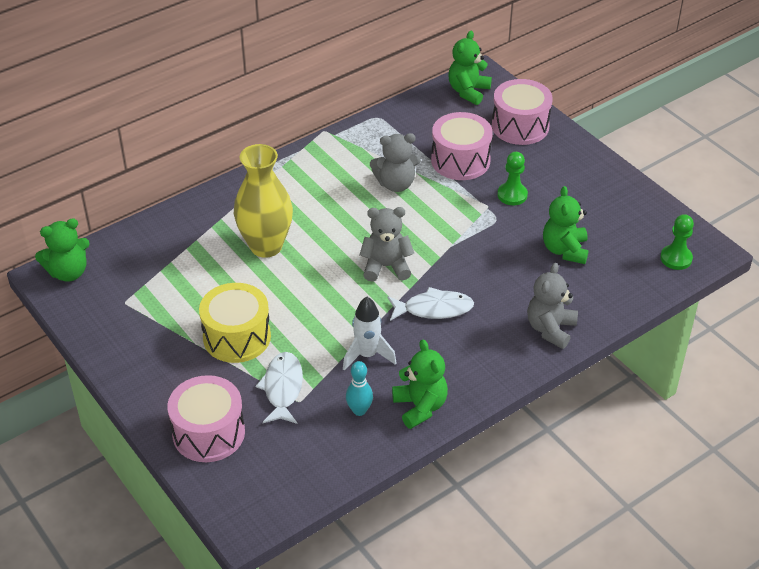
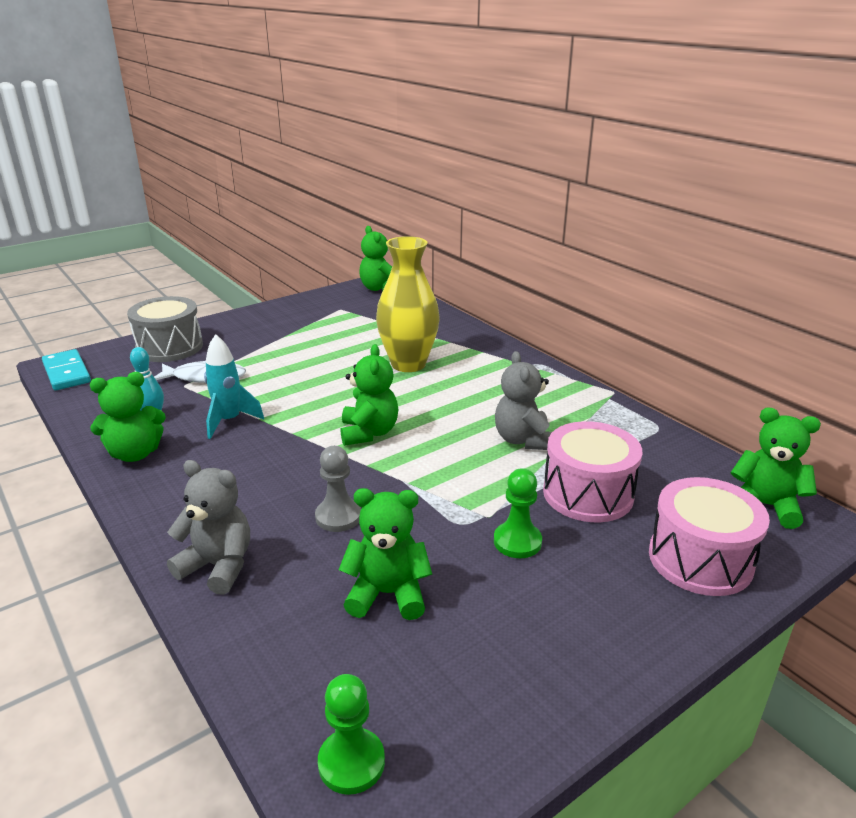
camera: 90 degrees right, 15 degrees down
(208, 433) = (169, 347): pink drum -> grey drum
(237, 337) = (282, 354): yellow drum -> none
(264, 507) = (67, 373): none -> turquoise domino
(367, 355) = (229, 421): white rocket -> turquoise rocket
(386, 266) = (369, 433): grey teddy bear -> green teddy bear
(433, 309) = (288, 465): white fish -> none
(494, 276) = (338, 517): none -> grey pawn

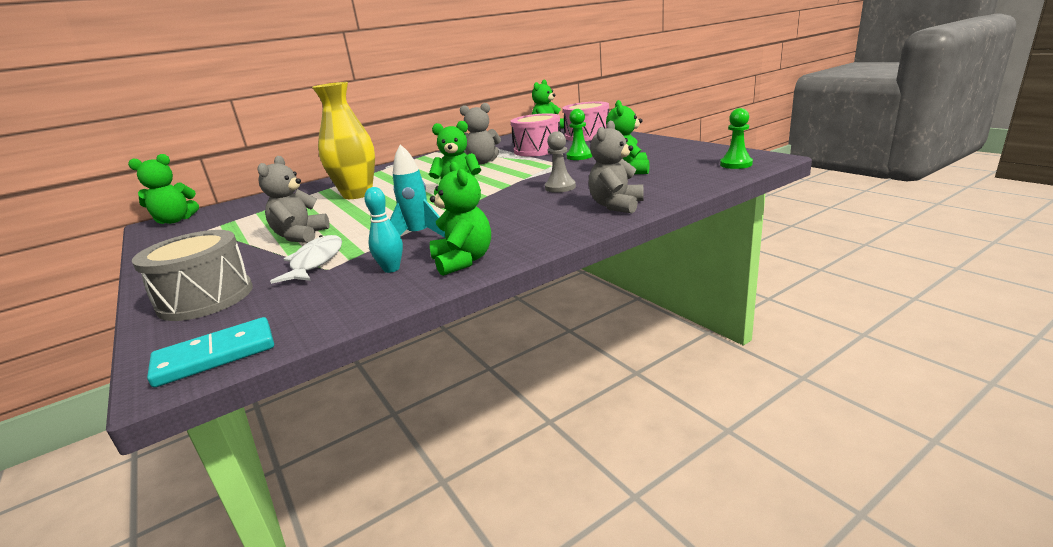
camera: 85 degrees left, 5 degrees down
(282, 357) = (300, 236): none -> grey teddy bear

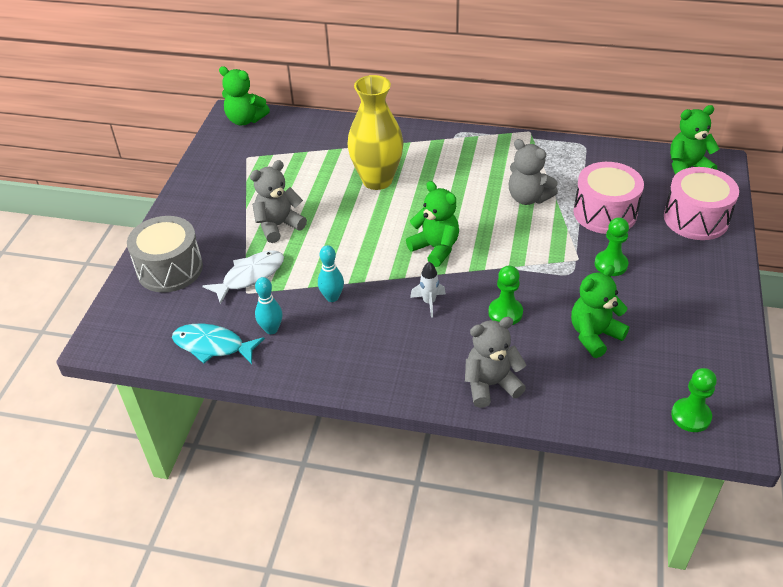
camera: 45 degrees right, 20 degrees up
(215, 355) = (126, 341): turquoise domino -> none
(343, 303) = (213, 346): none -> turquoise fish
(419, 235) = (332, 297): turquoise rocket -> turquoise bowling pin
(463, 261) = (312, 360): green teddy bear -> none
(501, 205) = (429, 302): none -> white rocket
(560, 187) = (505, 313): grey pawn -> green pawn

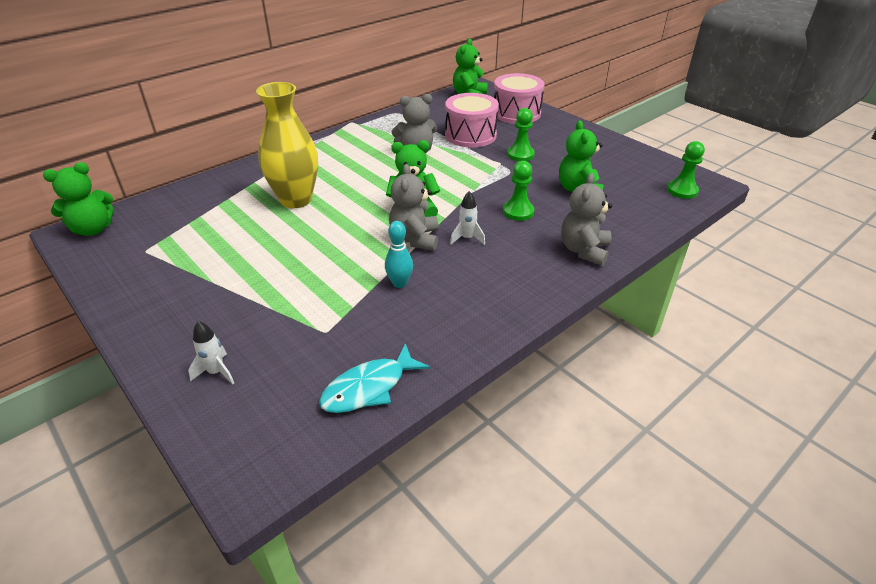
camera: 55 degrees left, 5 degrees down
(170, 269) = (216, 372): grey drum -> white rocket
(250, 276) = (307, 320): white fish -> none
(271, 329) = (394, 337): turquoise bowling pin -> none
(278, 226) = (267, 273): grey teddy bear -> grey teddy bear (415, 239)

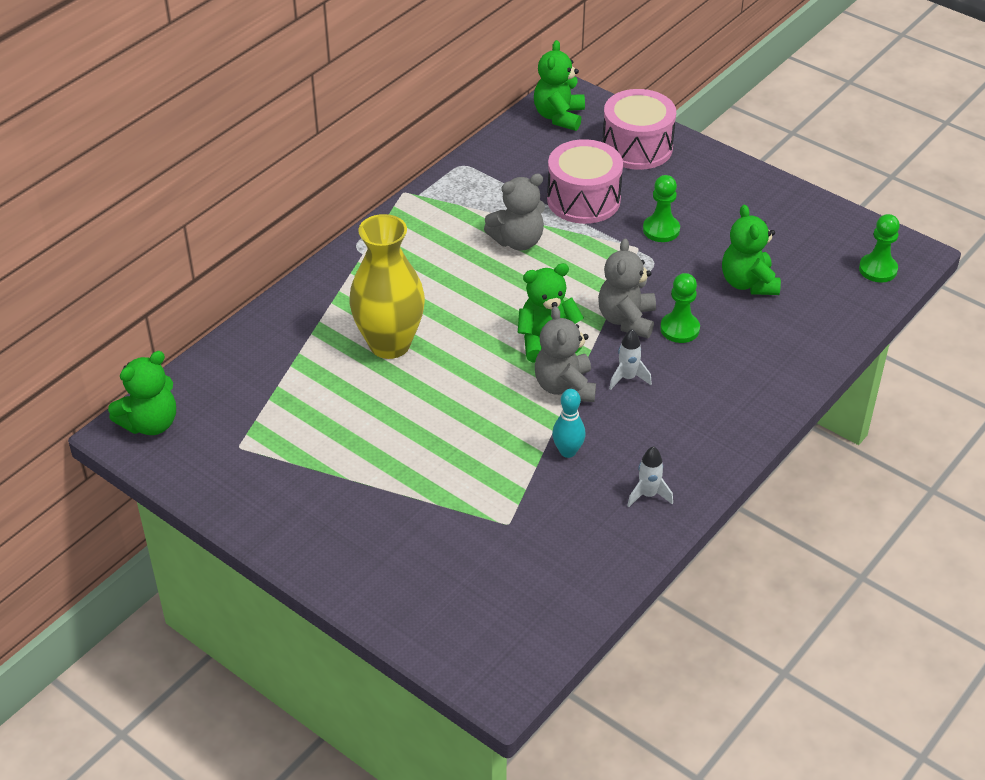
camera: 10 degrees left, 5 degrees up
(216, 372) = (412, 585): white rocket -> white rocket (648, 495)
(369, 388) = (579, 579): turquoise fish -> none
(584, 250) = (769, 378): grey teddy bear -> grey teddy bear (626, 320)

